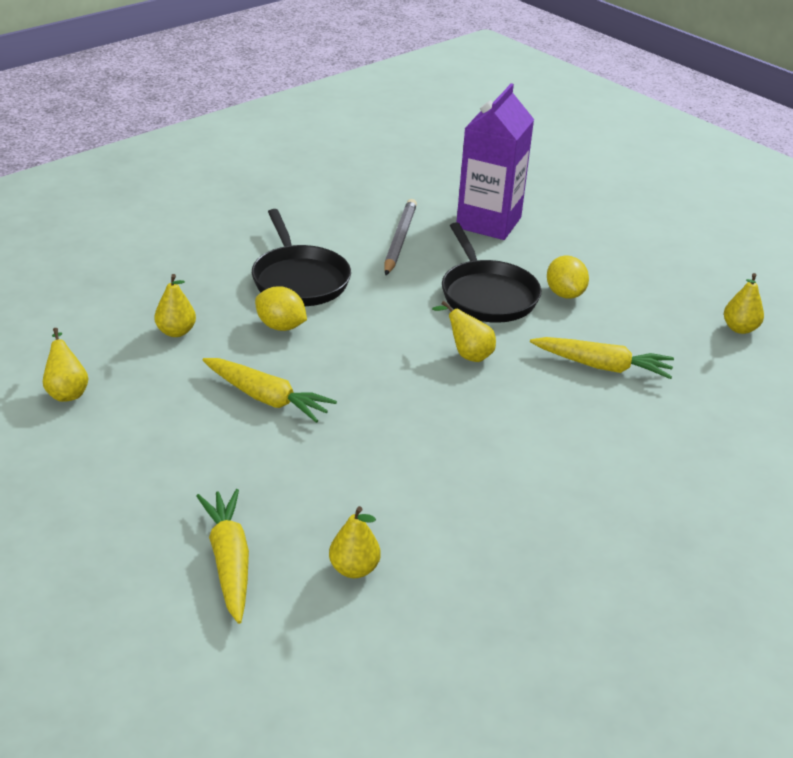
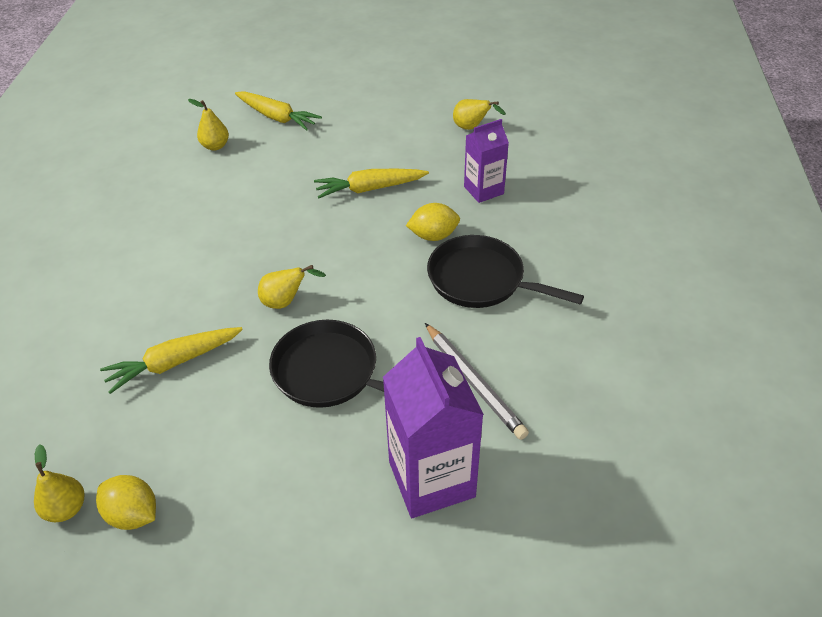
camera: 140 degrees right, 10 degrees up
(176, 332) = (483, 190): yellow pear -> purple carton
(564, 294) = (267, 427): yellow lemon -> yellow lemon (133, 514)

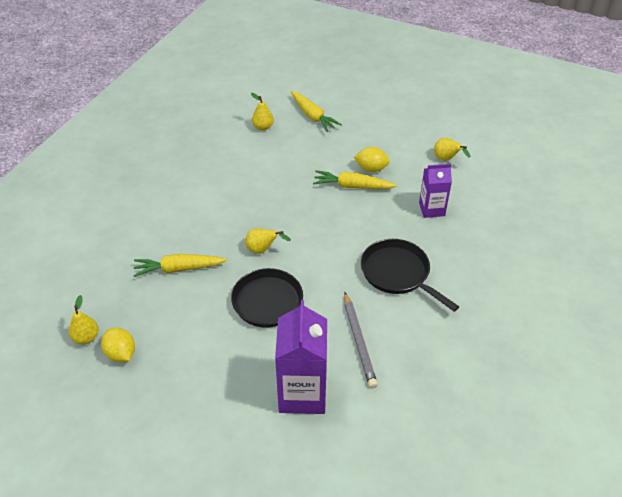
camera: 20 degrees right, 0 degrees up
(433, 236) = (380, 233): yellow lemon -> yellow lemon (371, 169)

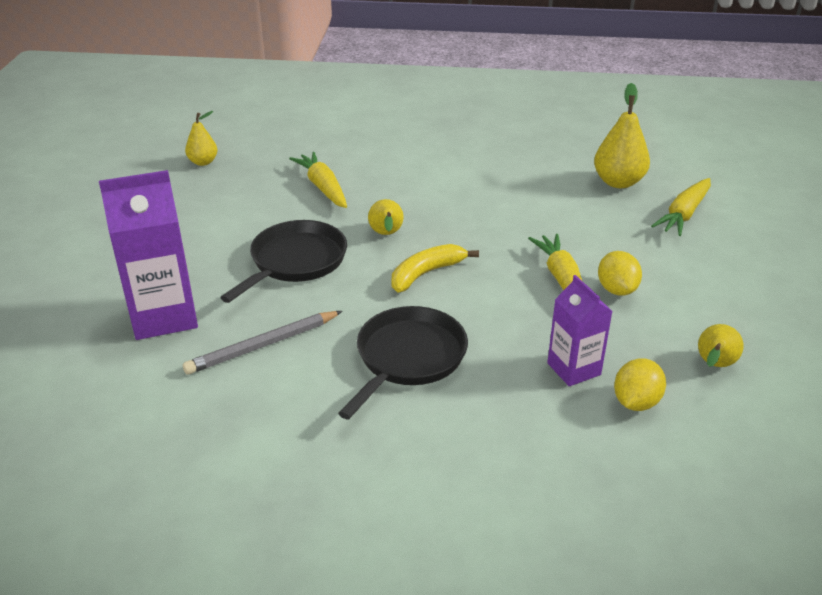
camera: 70 degrees right, 10 degrees down
(121, 354) = (188, 186): yellow lemon -> yellow lemon (636, 402)
(263, 127) = (618, 182): yellow pear -> yellow pear, size x1.66
(317, 242) = (426, 273): none -> yellow banana

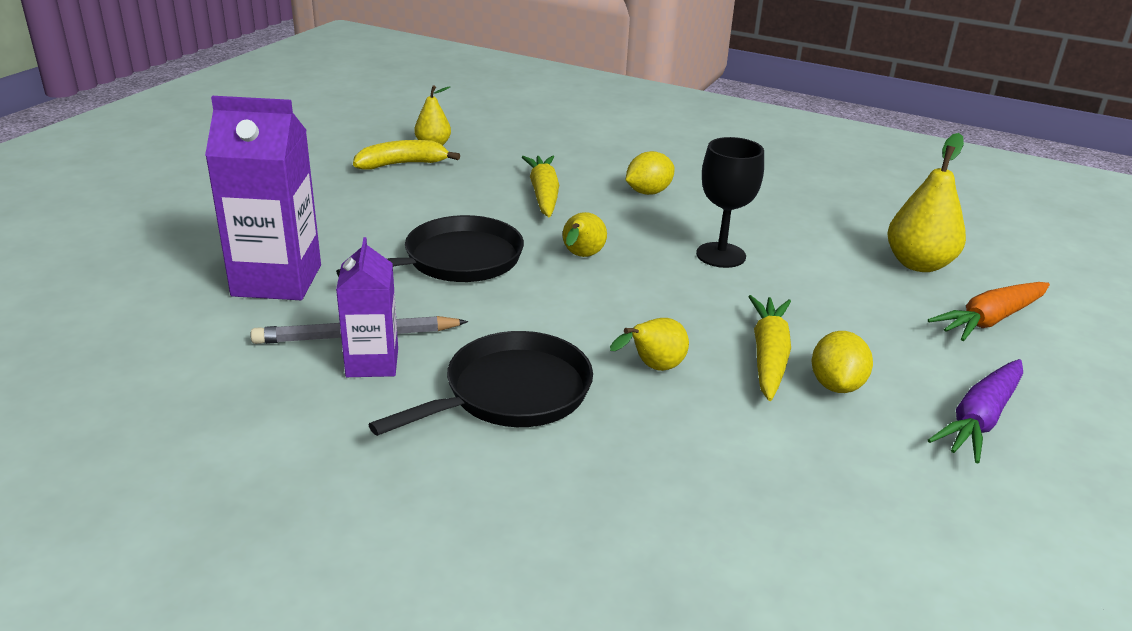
camera: 20 degrees right, 5 degrees down
(426, 273) = (599, 308): yellow banana -> yellow banana (402, 164)
(484, 208) = (721, 255): none -> black goblet
(574, 369) = (714, 463): purple carton -> purple carton (372, 363)
(636, 402) = (775, 528): yellow lemon -> yellow lemon (648, 192)
(683, 214) = (990, 320): yellow carrot -> orange carrot
(713, 289) = (979, 419): none -> purple carrot
(714, 365) = (921, 515): yellow pear -> yellow pear (653, 368)

